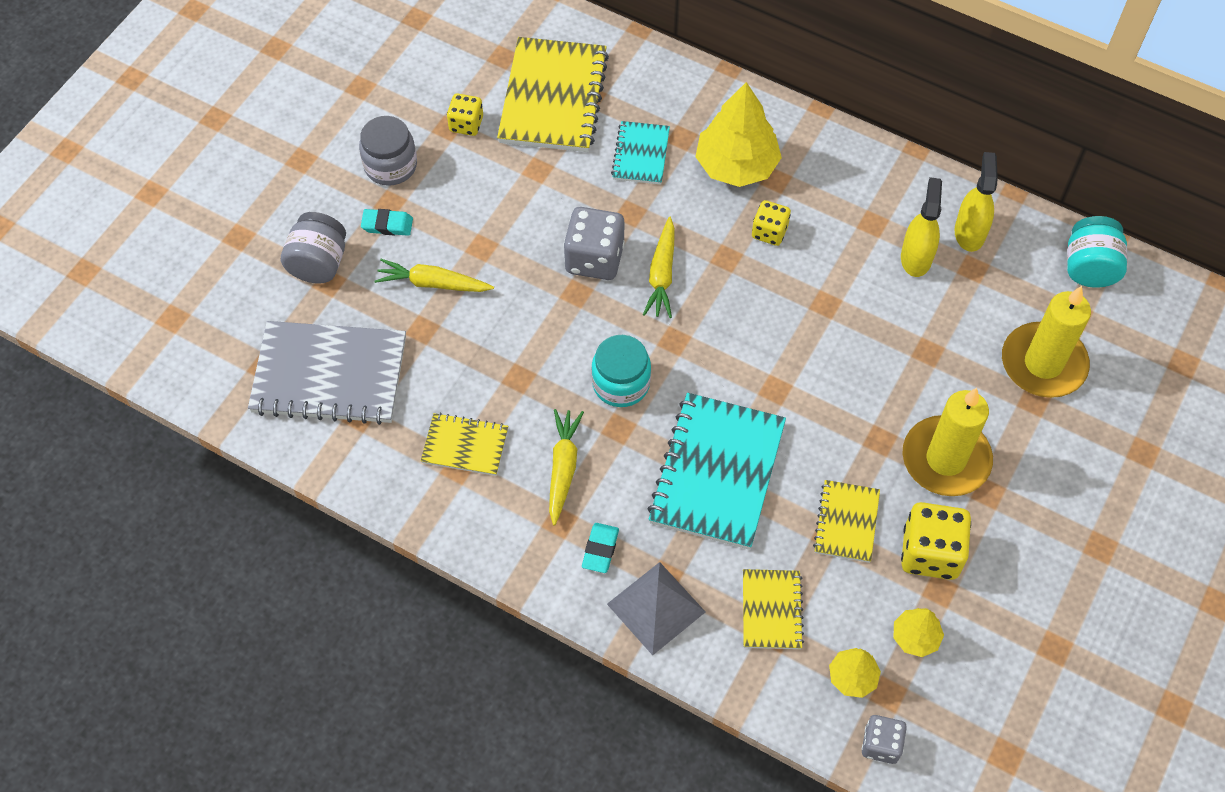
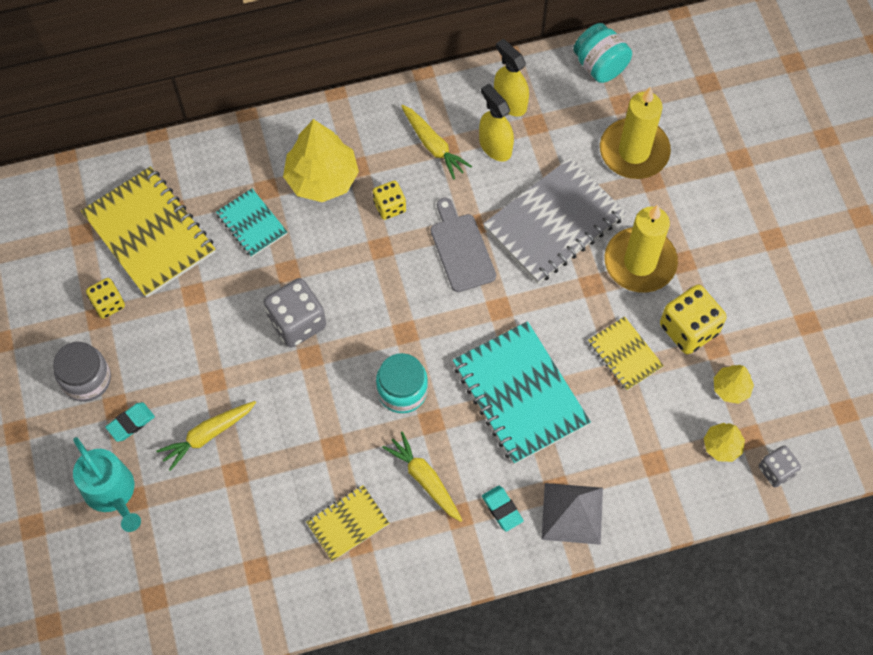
camera: 45 degrees left, 5 degrees up
(319, 263) = (112, 492): grey jar -> turquoise watering can
(329, 375) = (206, 562): grey notebook -> grey notebook (554, 223)
(662, 274) = (352, 295): yellow carrot -> yellow carrot (433, 145)
(771, 610) = (638, 450): yellow notebook -> none
(794, 315) = (461, 249): none -> grey cutting board

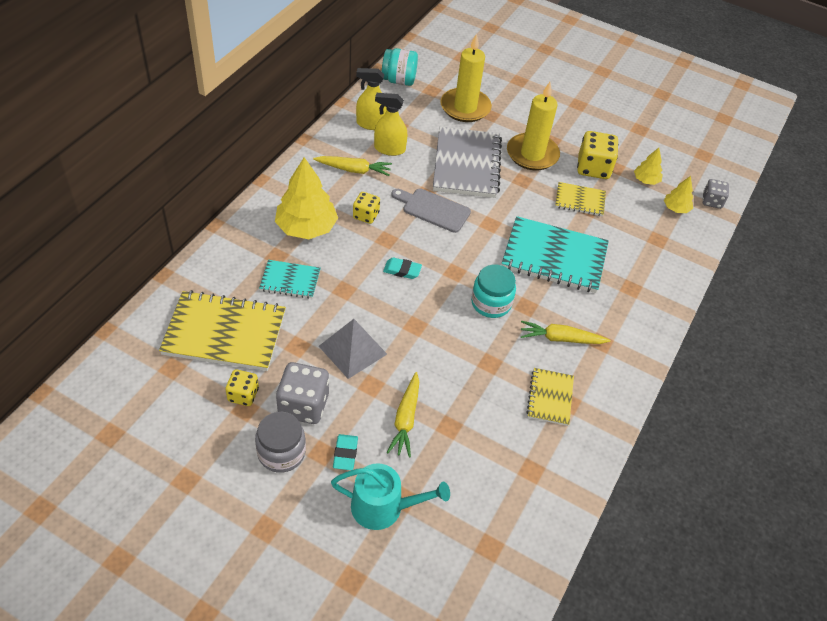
camera: 50 degrees left, 15 degrees down
(297, 322) = (385, 313): grey dice -> grey dice (303, 405)
(502, 509) = (618, 320): turquoise eraser -> turquoise eraser (402, 270)
(572, 513) = (653, 294): grey pyramid -> grey pyramid (353, 350)

